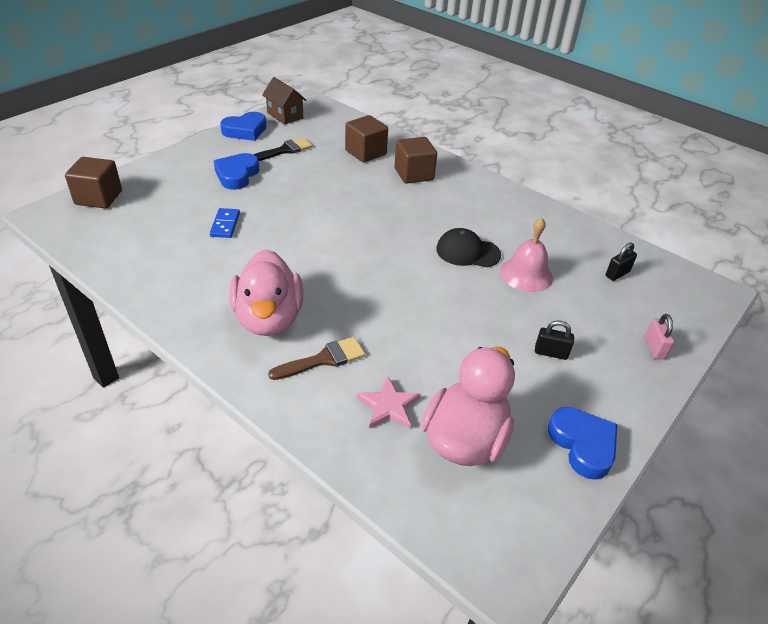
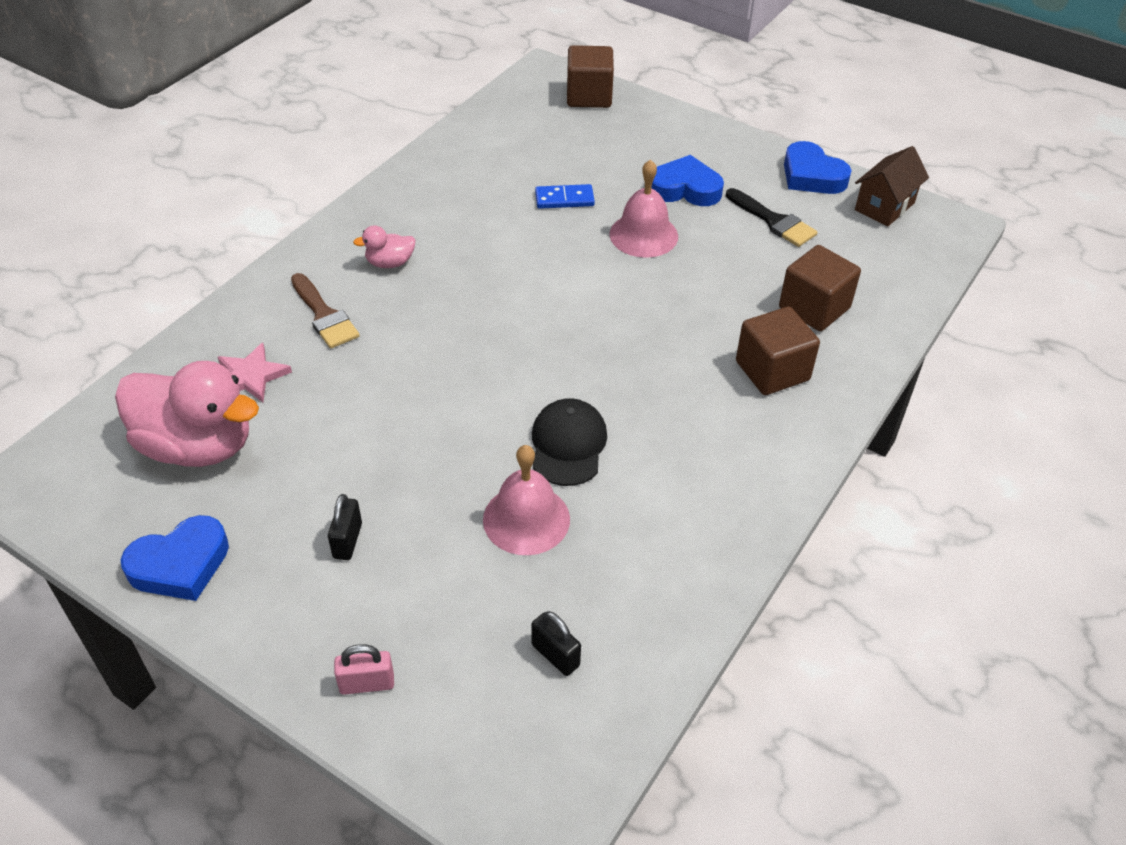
camera: 85 degrees right, 5 degrees up
(269, 318) = (390, 263): pink duck -> pink duck, size x0.45
(279, 198) = (643, 235): none -> pink bell

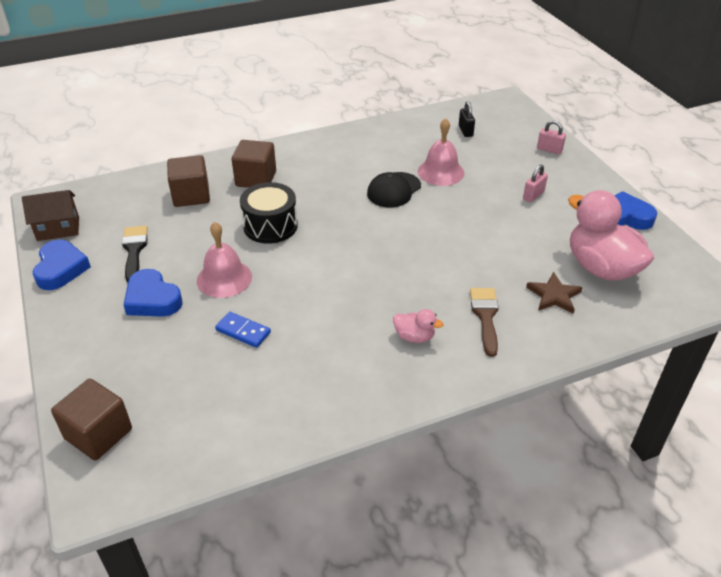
camera: 145 degrees left, 5 degrees down
(251, 376) = (554, 295): pink star -> brown star
(347, 541) = (533, 195): black padlock -> pink padlock
(669, 313) = (270, 226): none -> black drum

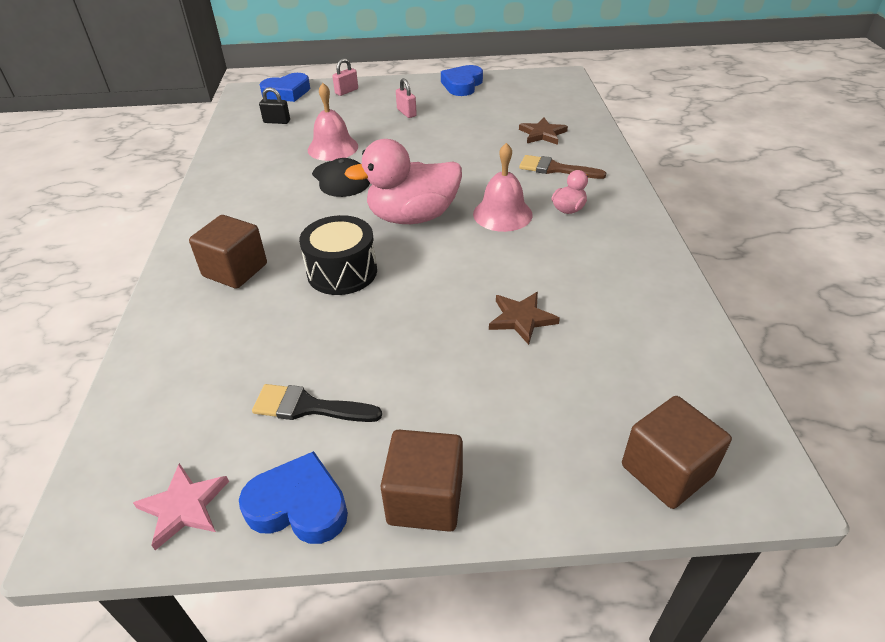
camera: 70 degrees left, 0 degrees up
(58, 229) = (184, 507): brown house -> pink star
(152, 299) = (428, 395): blue heart -> blue heart (287, 92)
(191, 195) = (222, 334): brown cube -> brown cube (425, 499)
(224, 278) = (420, 323): pink bell -> pink bell (502, 214)
(243, 331) = (521, 319): blue domino -> brown star
(601, 268) = (518, 108): pink duck -> pink duck (412, 217)

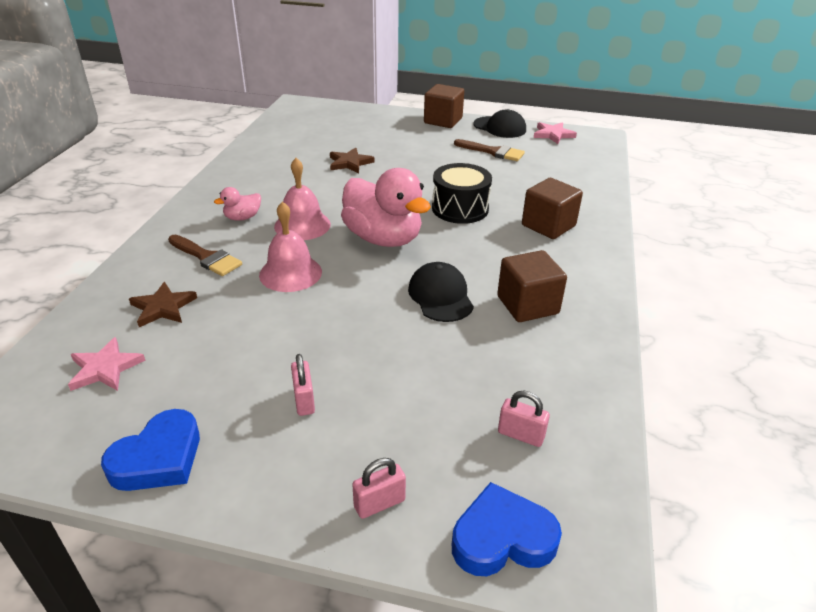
camera: 165 degrees left, 5 degrees down
(277, 121) = (520, 435): black padlock -> pink padlock
(299, 505) = (500, 127): blue heart -> black cap
(308, 407) = (493, 152): black brush -> brown brush
(333, 148) = (439, 349): pink bell -> pink bell (290, 273)
(412, 217) = (383, 238): pink duck -> pink duck turned 45 degrees clockwise
(534, 104) = (105, 368): none -> pink star
(666, 471) = (333, 111): brown cube -> brown cube (527, 305)

